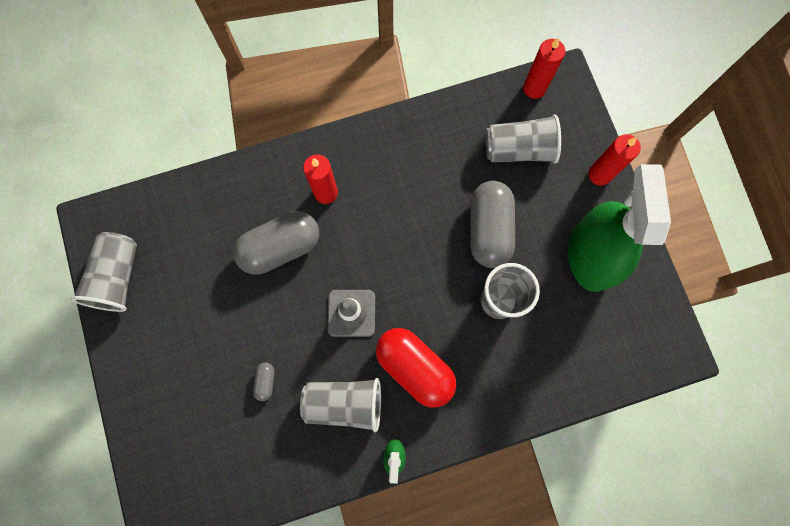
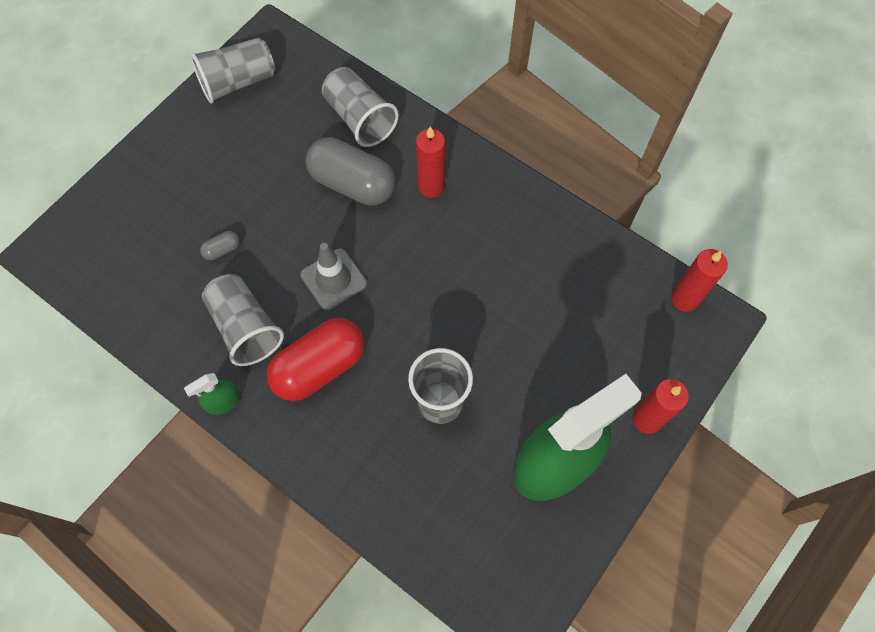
camera: 55 degrees right, 10 degrees down
(415, 367) = (319, 367): red capsule -> red capsule turned 45 degrees clockwise
(489, 229) = (504, 348): grey capsule -> none
(519, 149) = (609, 325): grey cup -> grey cup (360, 118)

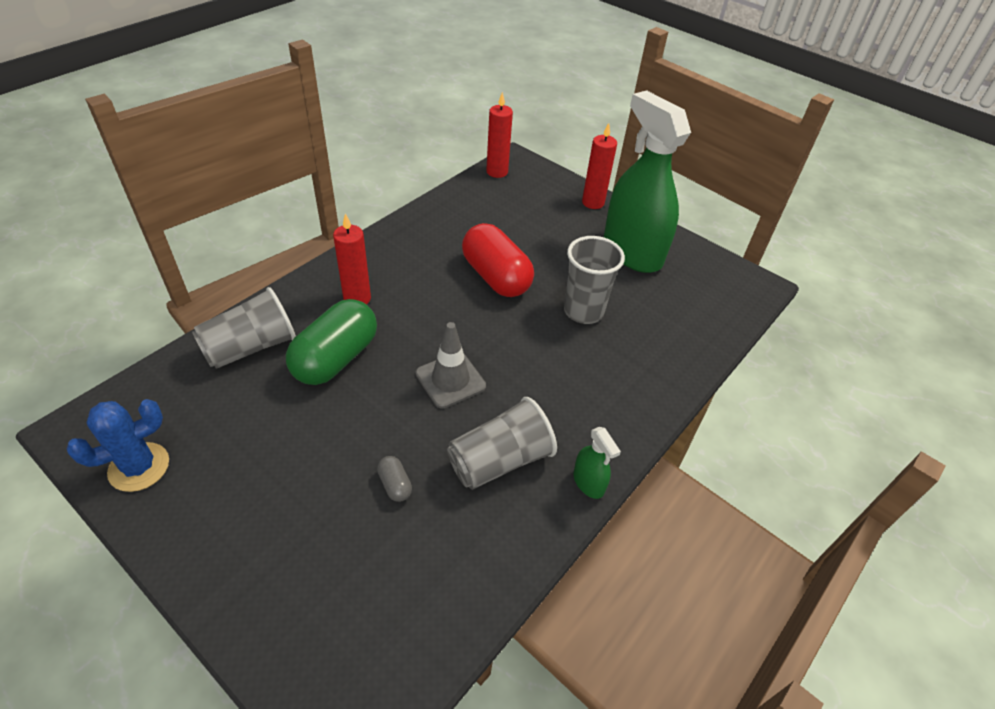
camera: 90 degrees left, 20 degrees down
(238, 82) = (139, 467): grey cup -> blue cactus
(319, 367) = (549, 396): red capsule -> red capsule (496, 277)
(352, 184) = (336, 358): grey capsule -> green capsule

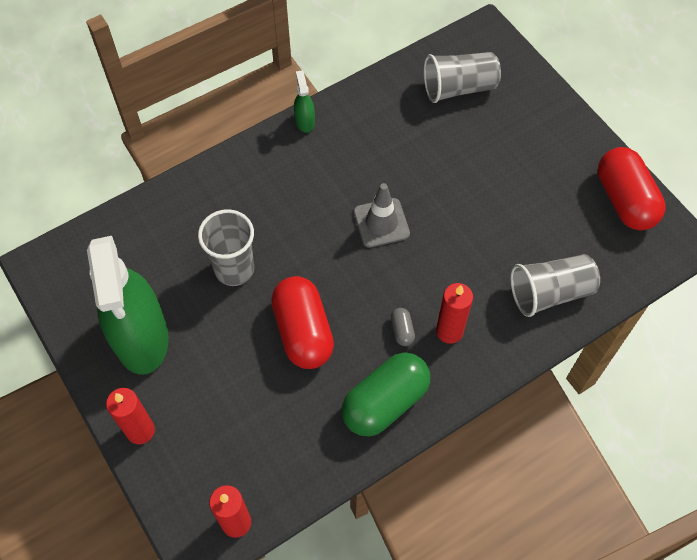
camera: 160 degrees left, 15 degrees up
(139, 467) = (624, 200): blue cactus -> red capsule
(336, 358) = (475, 265): green capsule -> green capsule (385, 402)
(395, 485) = (442, 149): grey capsule -> grey capsule (402, 330)
(500, 461) = (362, 149): grey cup -> grey cup (459, 88)

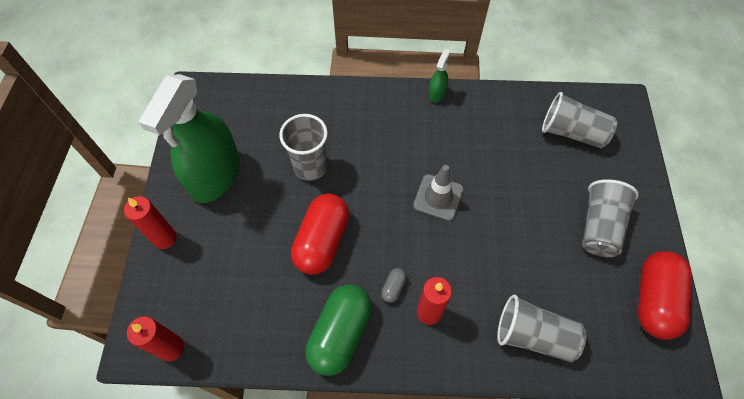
camera: 35 degrees right, 0 degrees up
(385, 402) = (340, 334): green capsule -> green capsule turned 60 degrees counterclockwise
(540, 163) = (599, 226): none -> grey cup

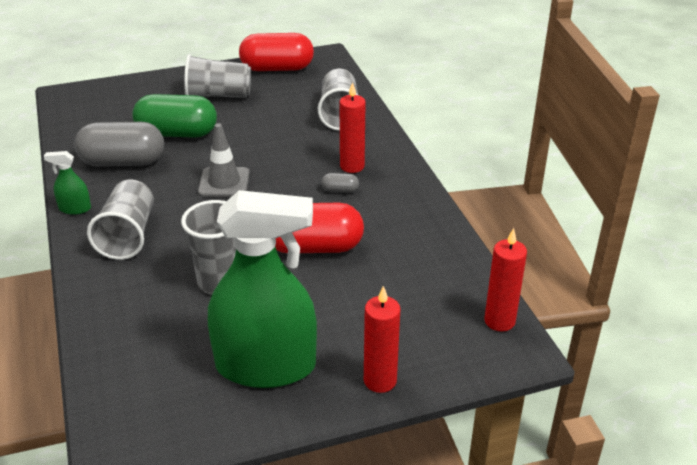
camera: 110 degrees left, 25 degrees down
(340, 334) = (405, 211): green capsule -> green capsule (177, 133)
(494, 131) = (123, 162): none -> grey capsule
(572, 132) = (112, 118): grey cup -> grey cup (128, 235)

